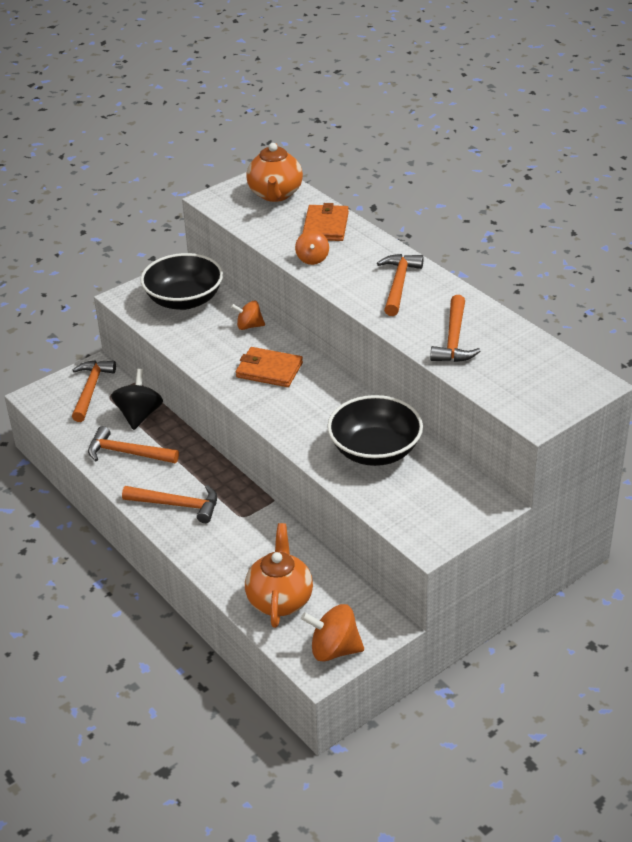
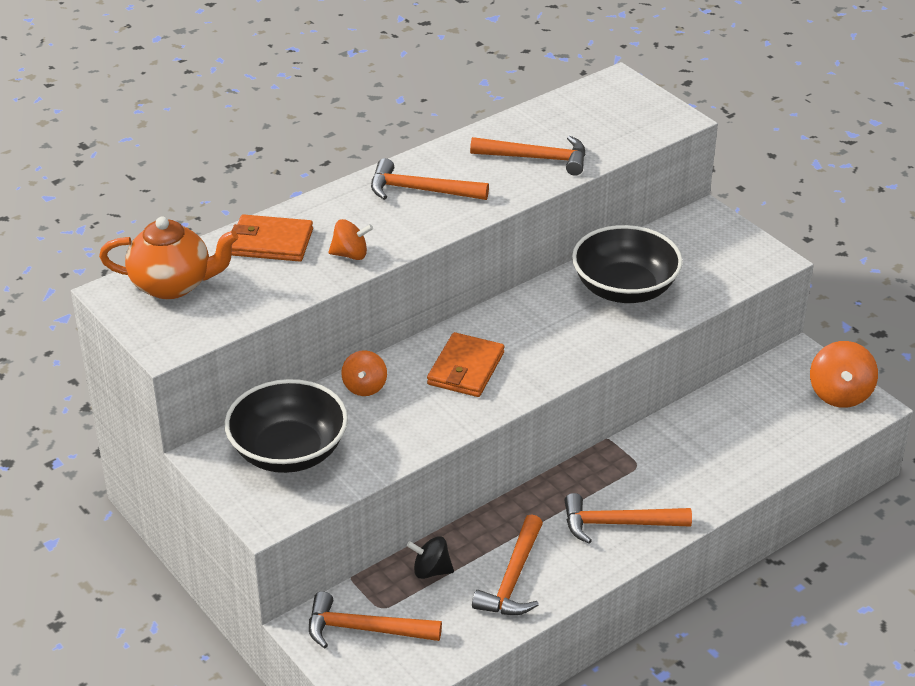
camera: 90 degrees left, 0 degrees up
(139, 415) = (431, 571): black spinning top -> black spinning top, size x0.64
(177, 505) = (618, 524): orange hammer -> orange hammer turned 105 degrees counterclockwise
(280, 600) = (773, 433): orange teapot -> none

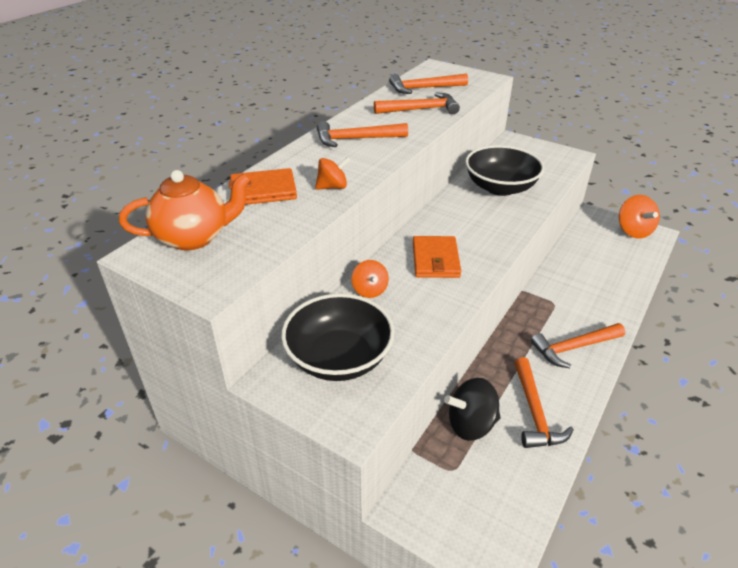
camera: 20 degrees left, 0 degrees up
(364, 629) = (451, 496): orange hammer -> orange hammer (423, 88)
(431, 571) = (471, 424): black spinning top -> black spinning top, size x1.57

